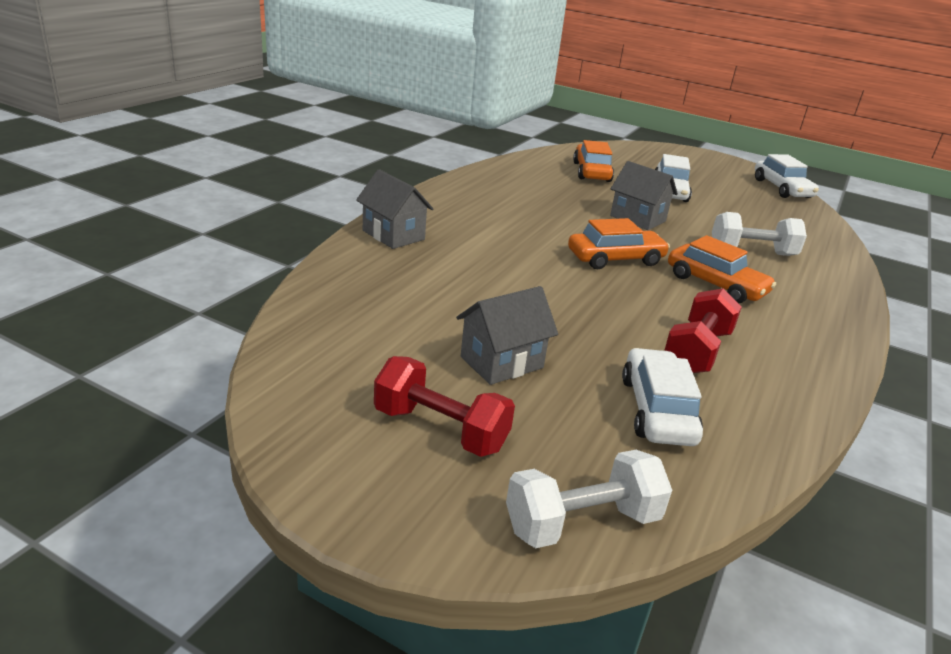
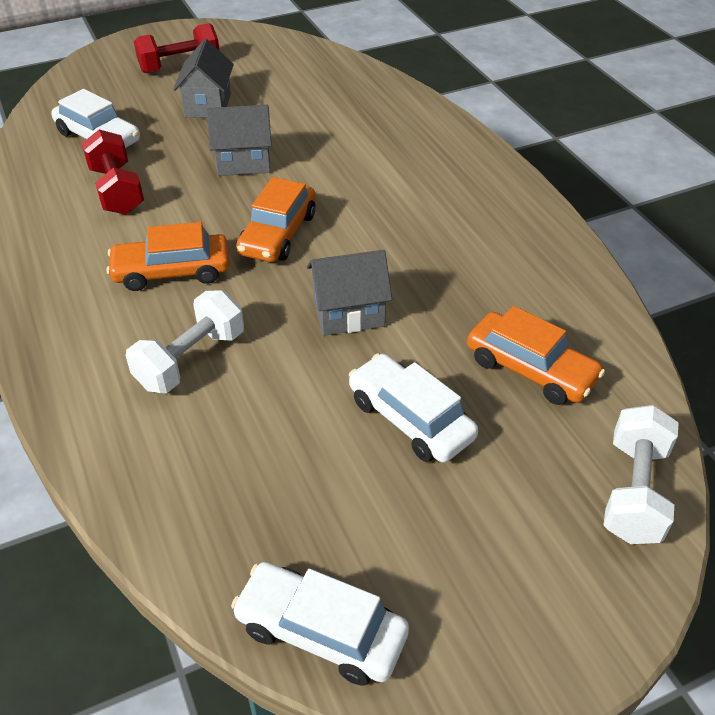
camera: 130 degrees right, 15 degrees up
(393, 235) = (429, 128): grey house -> grey house (243, 162)
(582, 522) = (77, 77): white dumbbell -> white dumbbell (634, 491)

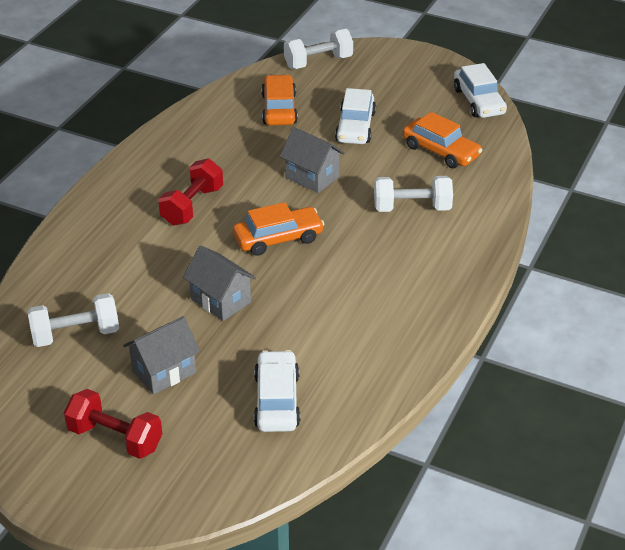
camera: 130 degrees left, 5 degrees down
(117, 190) = (323, 338): red dumbbell -> red dumbbell (192, 206)
(172, 271) = (363, 258): orange car -> orange car (440, 151)
(306, 87) = (76, 334): none -> white dumbbell

